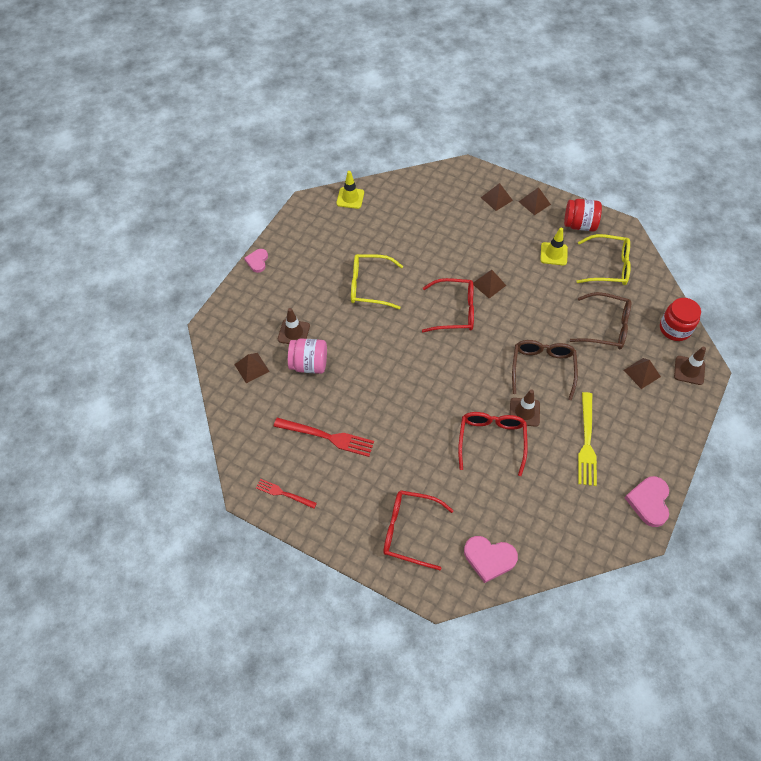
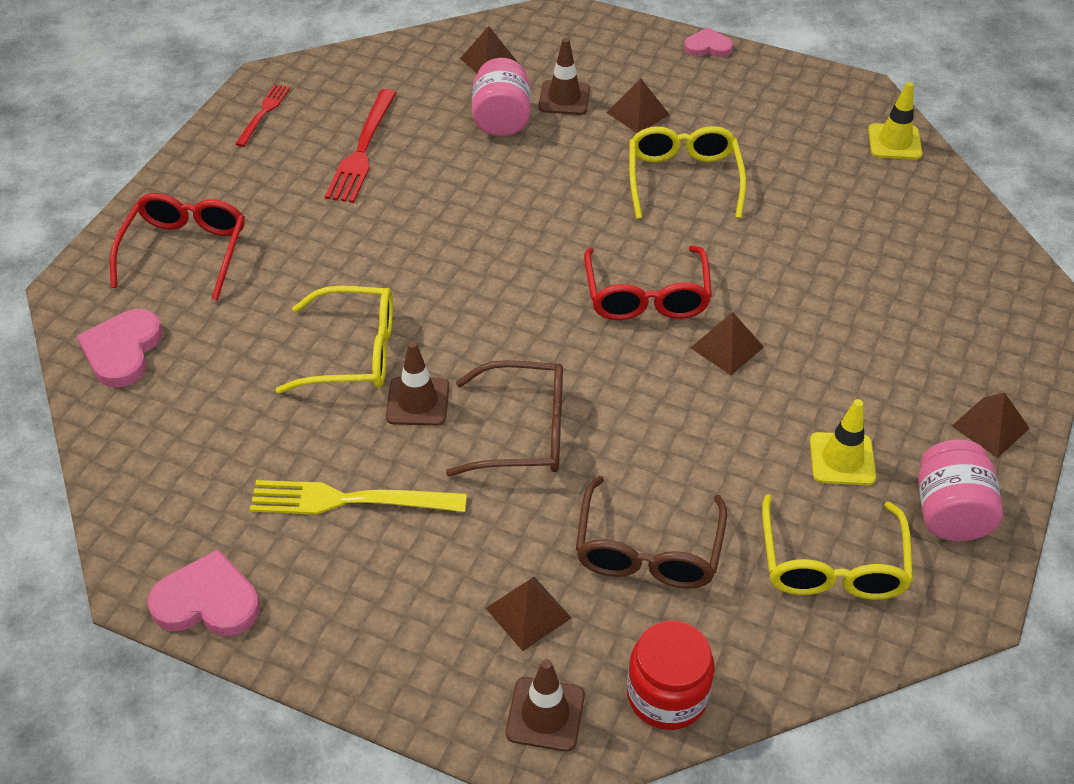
camera: 85 degrees right, 10 degrees down
(491, 441) = (352, 353): red glasses -> yellow glasses
(496, 199) = (977, 359): brown pyramid -> brown pyramid (637, 113)
(579, 225) = (950, 512): red jar -> pink jar

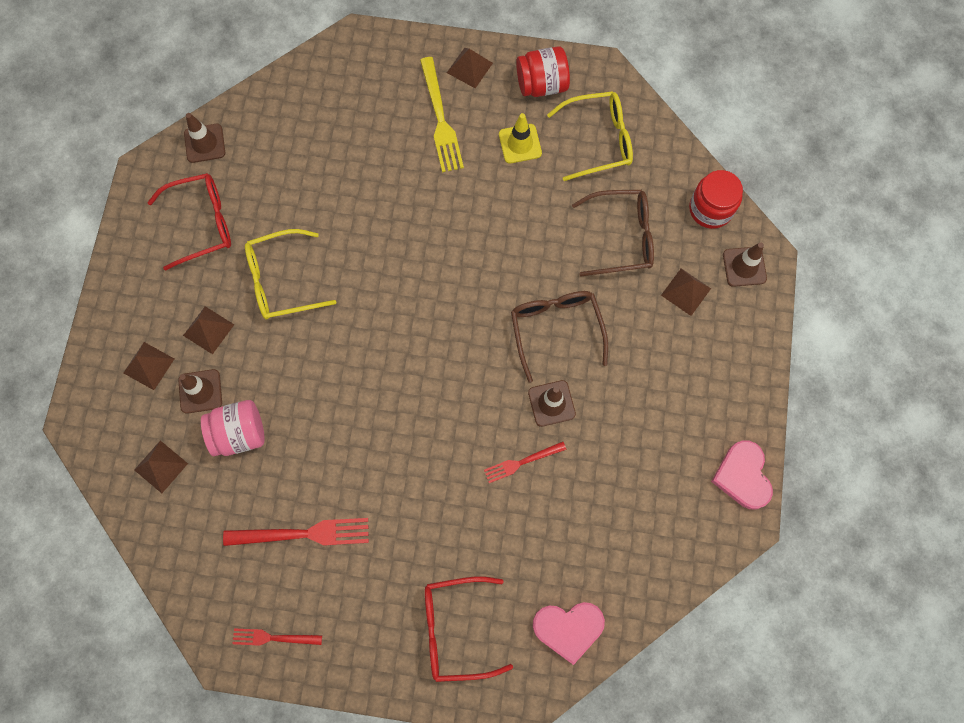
camera: 105 degrees left, 25 degrees up
(349, 500) = (643, 419): yellow fork -> yellow fork (440, 119)
(352, 353) = (522, 462): yellow glasses -> red fork
(646, 295) = (411, 281): red glasses -> red glasses (201, 224)
(708, 46) = (106, 294): pink heart -> none
(726, 347) = (446, 222): brown pyramid -> brown pyramid (149, 366)
(894, 142) = (205, 143): yellow traffic cone -> brown traffic cone
(950, 512) = (541, 84): pink jar -> red jar

